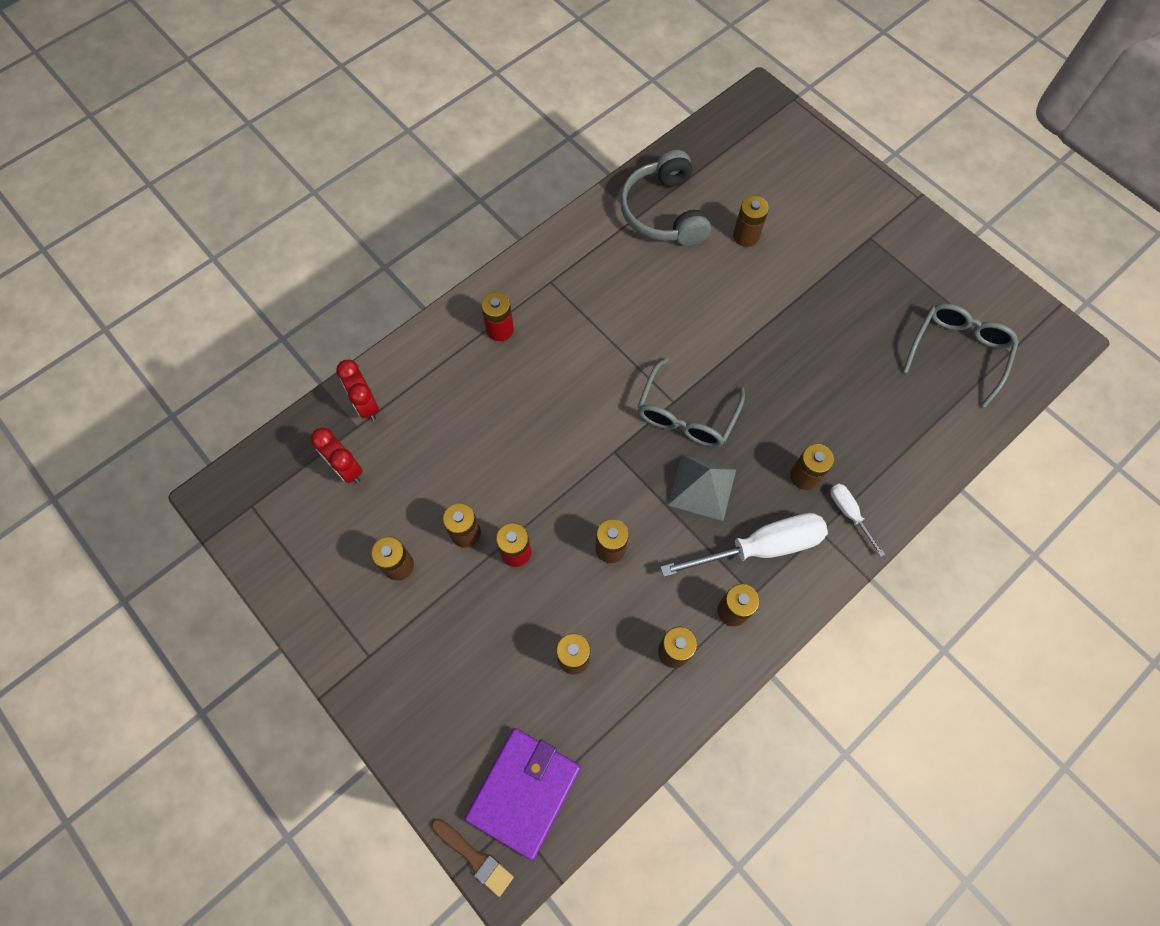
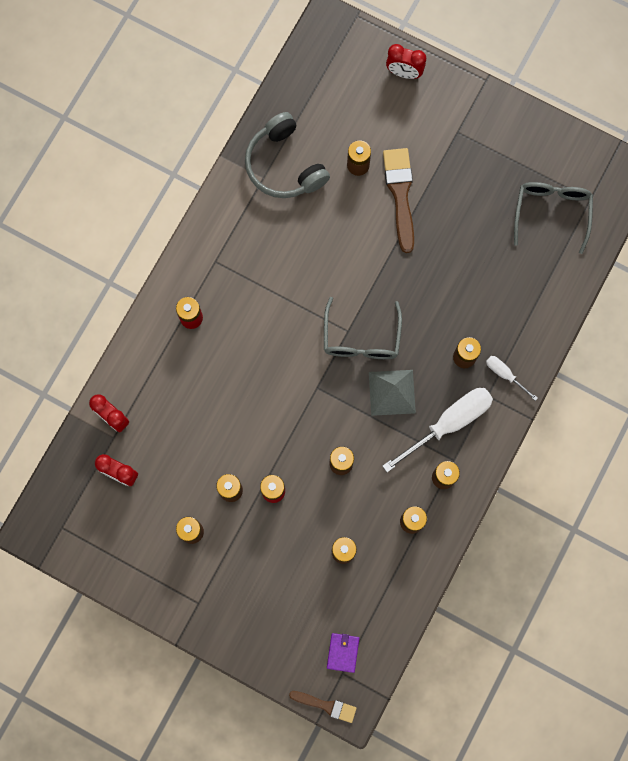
camera: 20 degrees left, 10 degrees up
(524, 791) = (343, 652): purple wallet -> purple wallet, size x0.50
(784, 278) = (400, 194): none -> brown brush
(827, 164) = (404, 73): none -> red clock

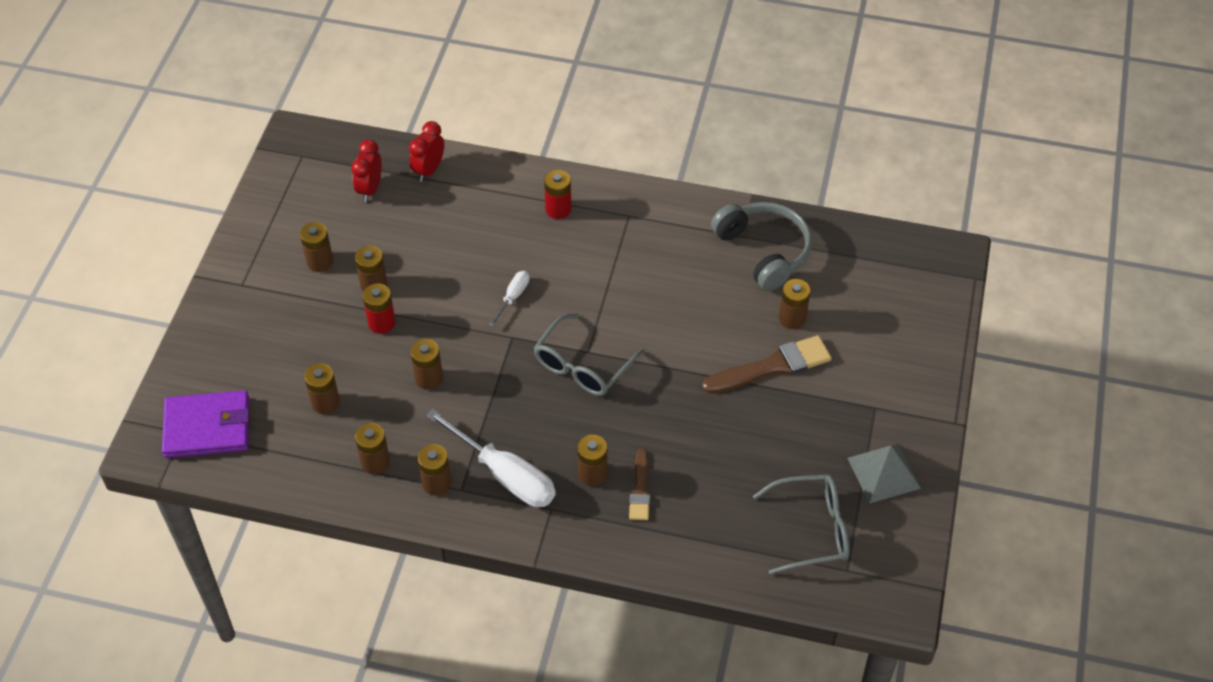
camera: 75 degrees right, 25 degrees down
(284, 165) = (763, 251): grey headphones -> grey headphones turned 105 degrees clockwise
(326, 705) = (144, 424): brown brush -> brown brush (640, 489)
(343, 652) = (207, 427): purple wallet -> purple wallet, size x1.98
(361, 339) = (582, 366): grey glasses -> grey glasses turned 45 degrees counterclockwise
(392, 392) = (527, 409): grey pyramid -> grey pyramid (884, 473)
(404, 73) = (926, 338): red clock -> none
(505, 374) = (583, 521): white screwdriver -> white screwdriver (513, 297)

